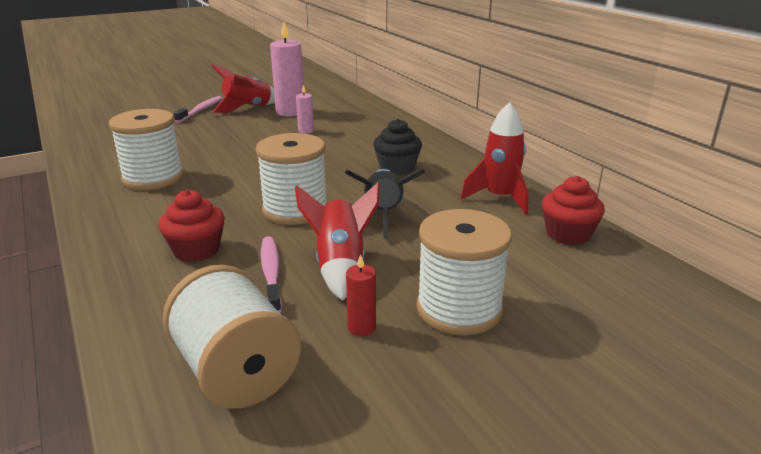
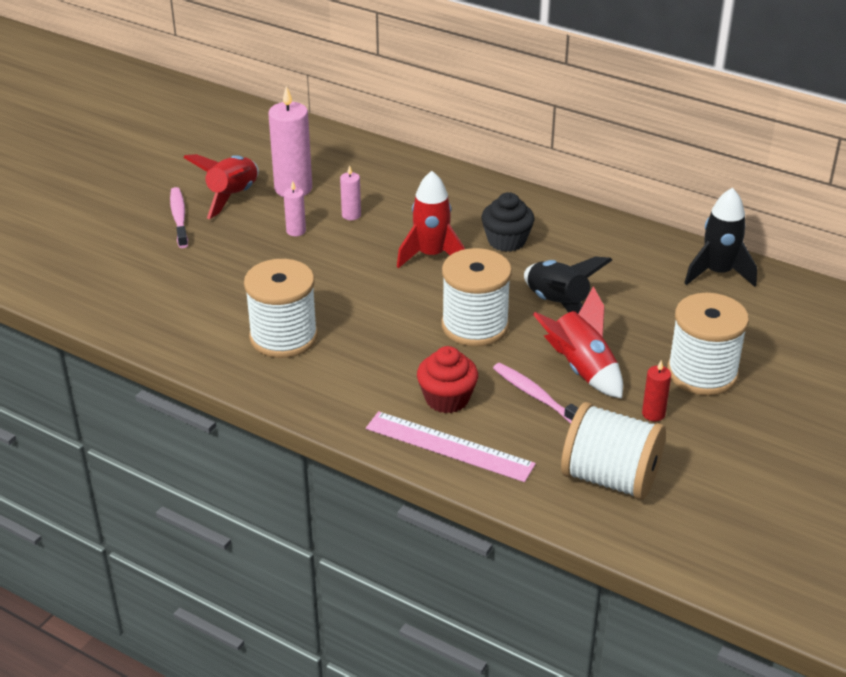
camera: 30 degrees left, 10 degrees up
(141, 285) = (449, 446): none -> pink ruler
(257, 130) = (296, 231): none -> pink candle
(499, 198) = (632, 250): red rocket -> red rocket (431, 255)
(568, 234) = (718, 273): red cupcake -> black rocket

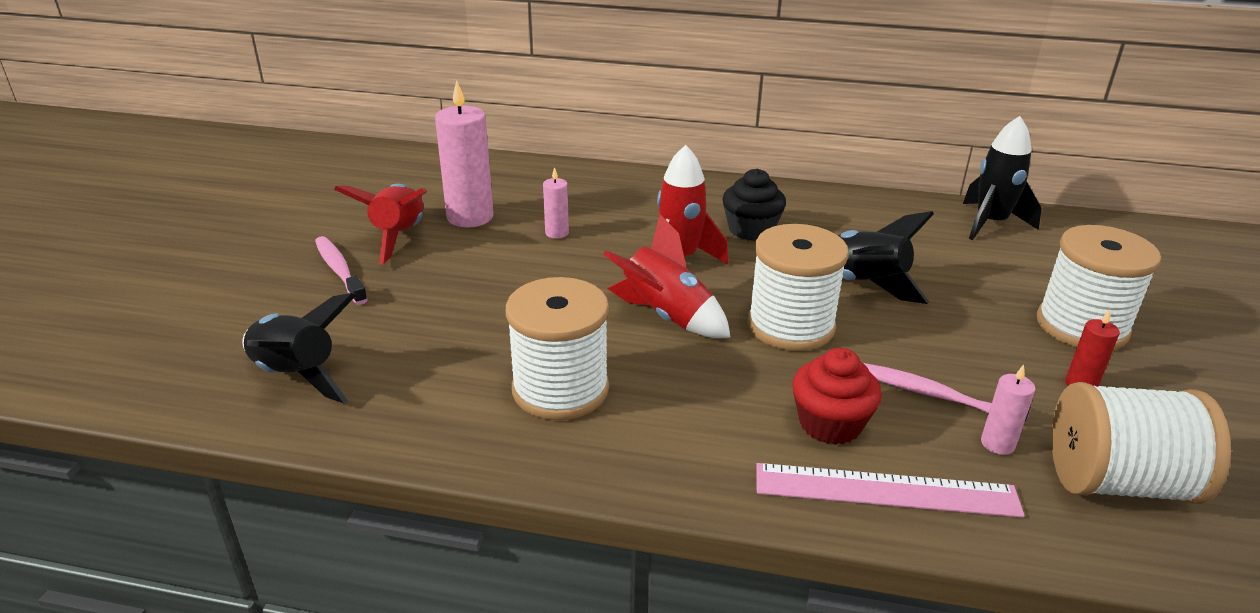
camera: 20 degrees left, 5 degrees down
(122, 292) = (297, 376): none -> black rocket
(296, 231) = (500, 260): pink candle -> pink candle (997, 444)
(581, 369) = (953, 350): red rocket -> red rocket (665, 316)

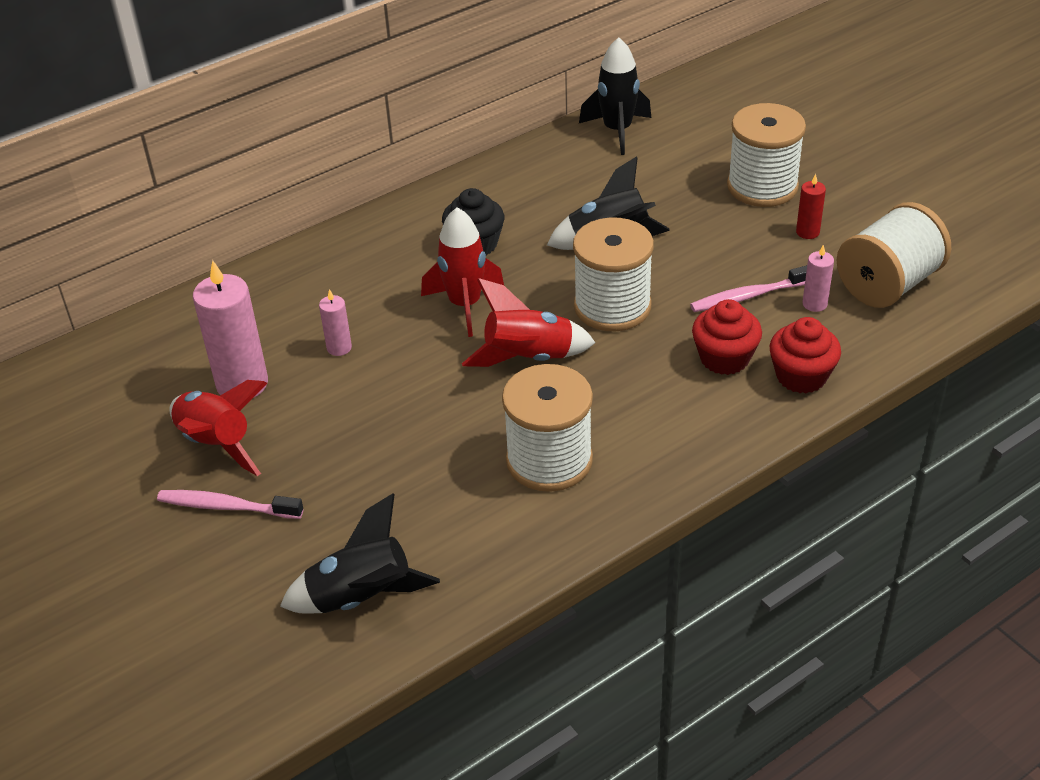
camera: 45 degrees left, 10 degrees up
(886, 491) = (801, 376): pink ruler -> red cupcake

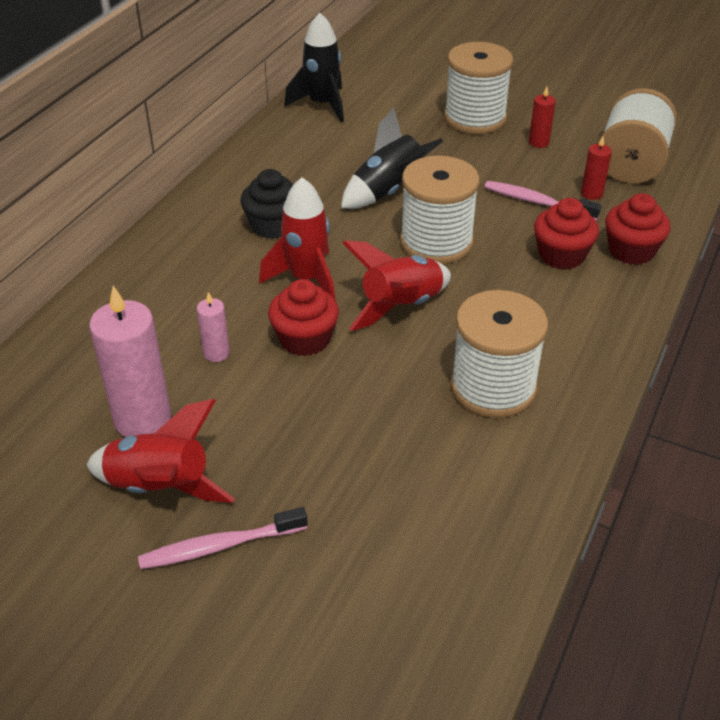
camera: 30 degrees left, 0 degrees up
(362, 597) = (429, 580): black rocket -> none
(420, 360) = (305, 339): none -> red cupcake
(749, 296) = (537, 202): pink toothbrush -> pink toothbrush turned 75 degrees clockwise
(814, 304) = (591, 194): pink candle -> red candle

